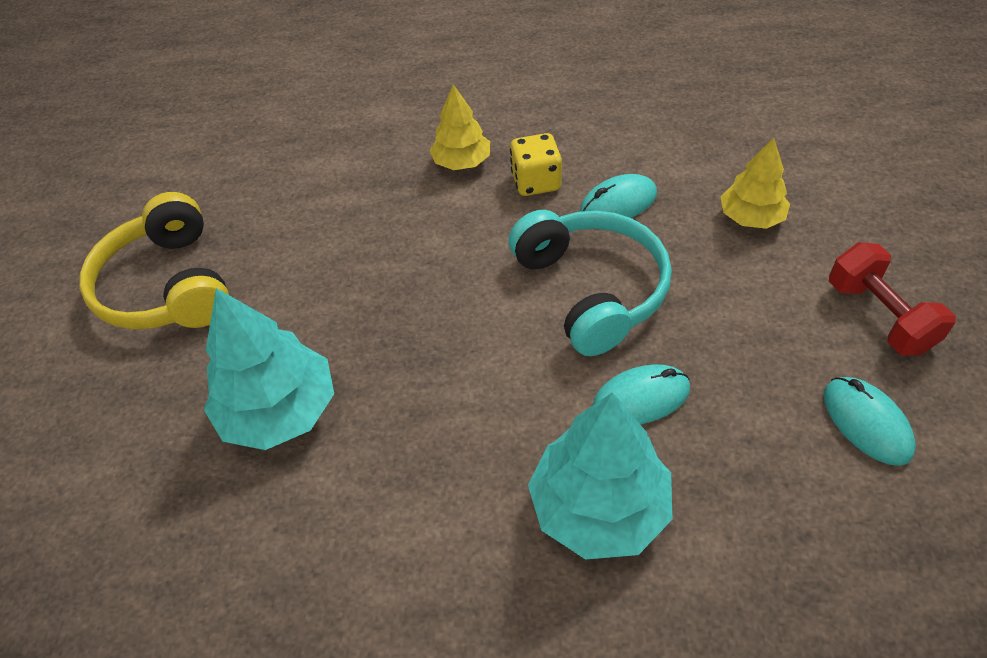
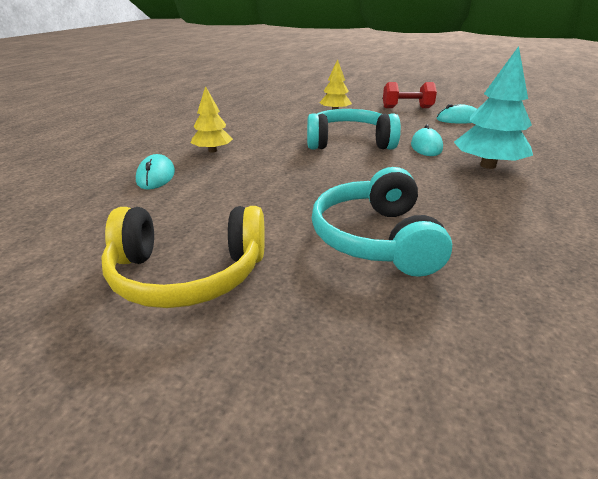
camera: 70 degrees left, 20 degrees down
(279, 411) = (376, 239): turquoise tree -> turquoise headphones
(536, 182) = (257, 138): yellow dice -> none
(618, 203) = (296, 127): turquoise mouse -> turquoise mouse (156, 176)

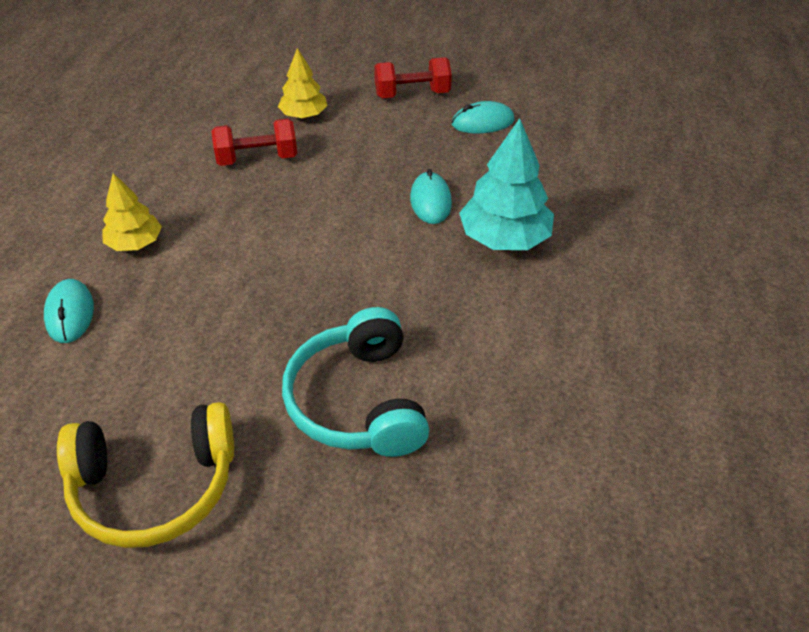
camera: 10 degrees left, 15 degrees up
(302, 124) = (257, 159): none -> red dumbbell
(349, 142) = (326, 201): turquoise headphones -> none

